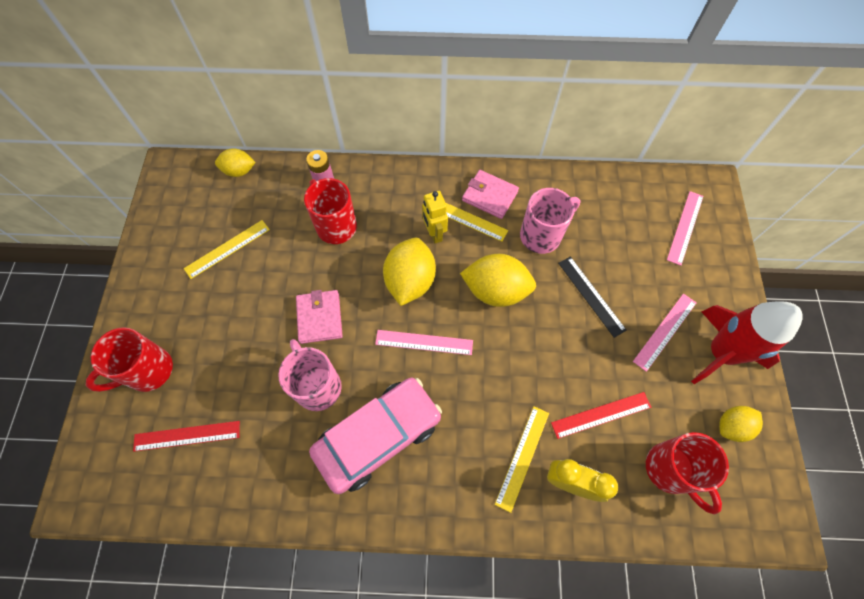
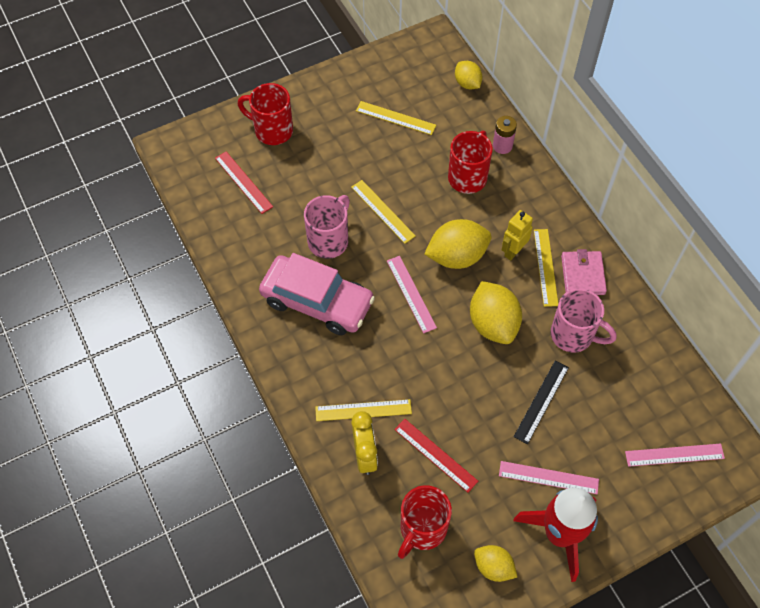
camera: 60 degrees right, 5 degrees down
(320, 318) = (382, 211): pink wallet -> yellow ruler

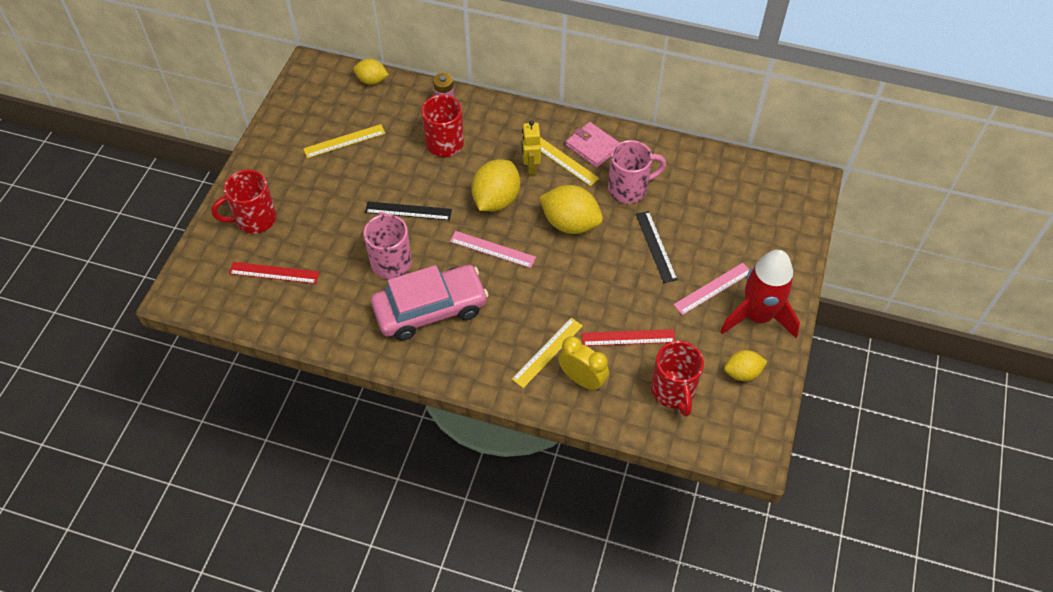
camera: 45 degrees left, 5 degrees down
(382, 211) = (408, 211): yellow ruler -> black ruler
(674, 455) = (768, 210): pink ruler -> none

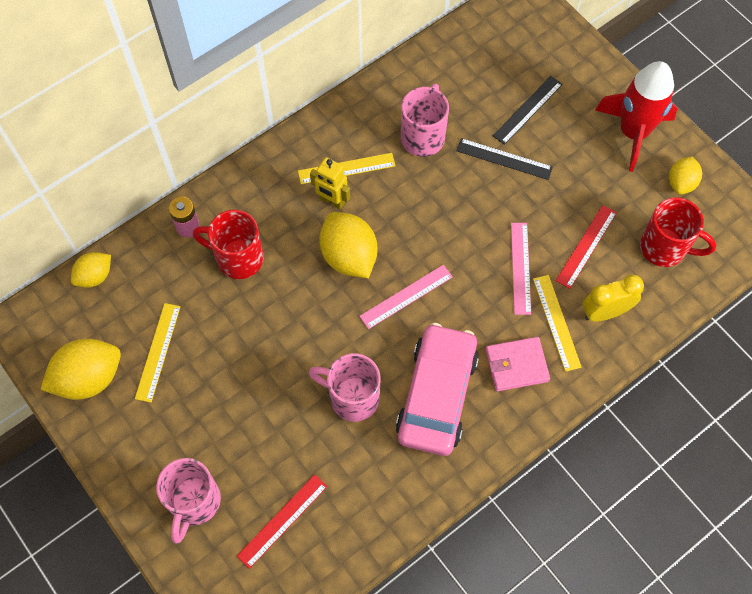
camera: 55 degrees left, 10 degrees up
(254, 219) = (194, 503): red mug -> pink mug
(408, 211) = (301, 344): black ruler -> black ruler (528, 110)
(570, 223) = (426, 211): yellow lemon -> yellow lemon (89, 378)
(592, 147) = (350, 133): pink wallet -> pink wallet (516, 365)
(713, 288) = (581, 146): pink ruler -> pink ruler (521, 268)

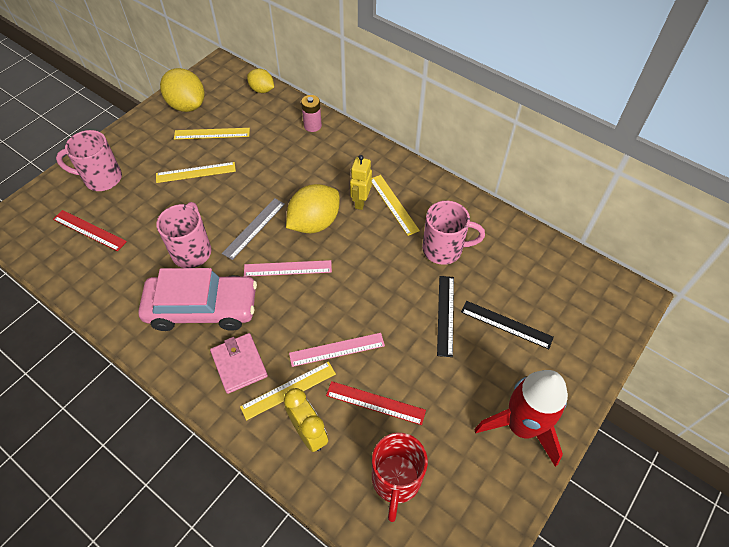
camera: 75 degrees right, 10 degrees down
(223, 380) = (196, 172): none -> yellow ruler
(238, 258) = (295, 158): red mug -> none
(337, 323) = (254, 228): none -> grey ruler
(406, 296) = (287, 268): pink ruler -> pink ruler turned 45 degrees counterclockwise
(681, 183) = (479, 486): yellow lemon -> none

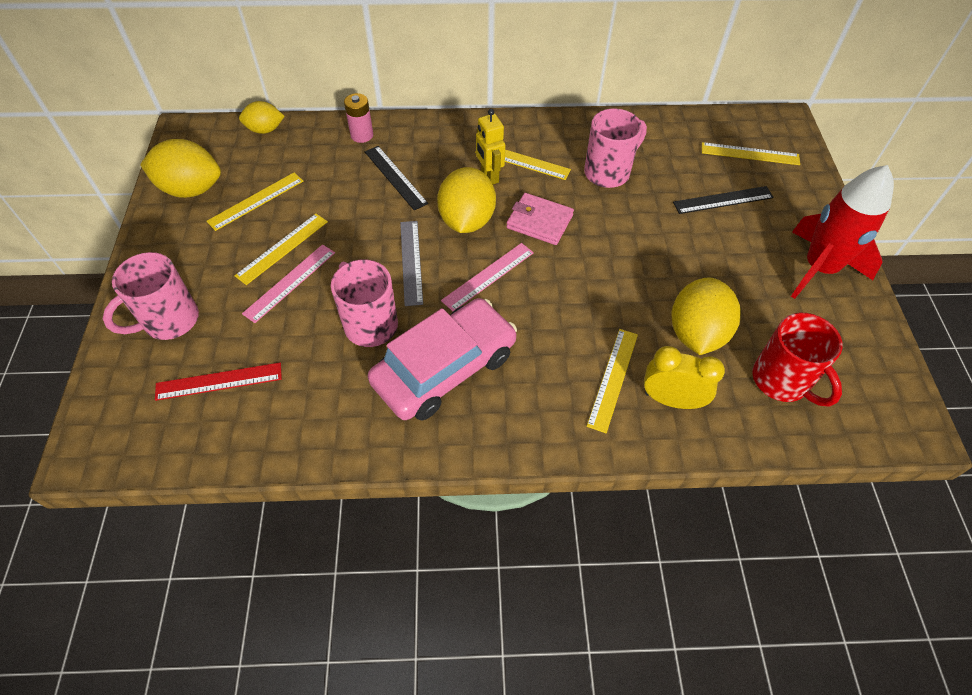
camera: 40 degrees left, 0 degrees up
(239, 364) = (542, 391): pink wallet -> pink wallet (539, 221)
(337, 349) = (614, 314): pink ruler -> pink ruler (290, 282)
(375, 403) = (696, 333): red ruler -> yellow lemon
(445, 315) = (670, 224): black ruler -> black ruler (395, 177)
(570, 304) = (750, 154): none -> yellow ruler

